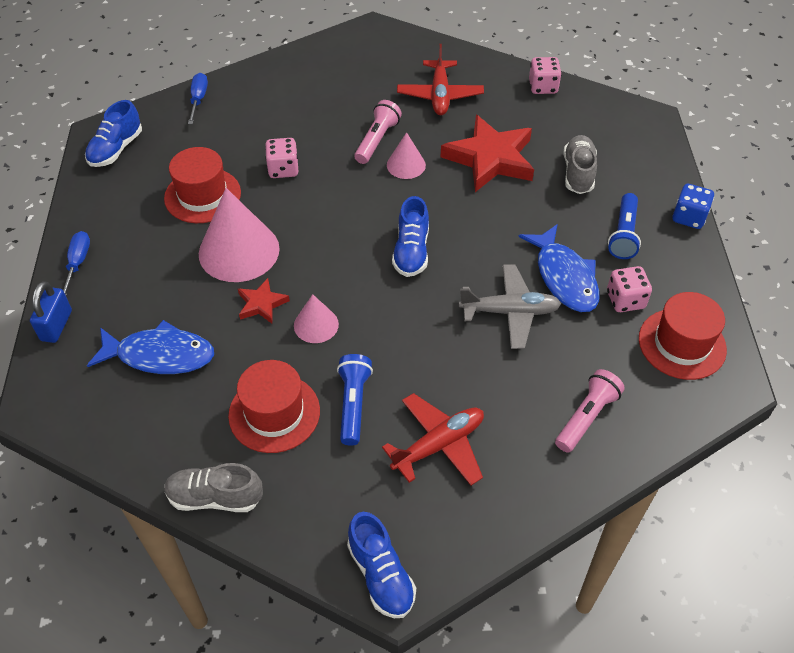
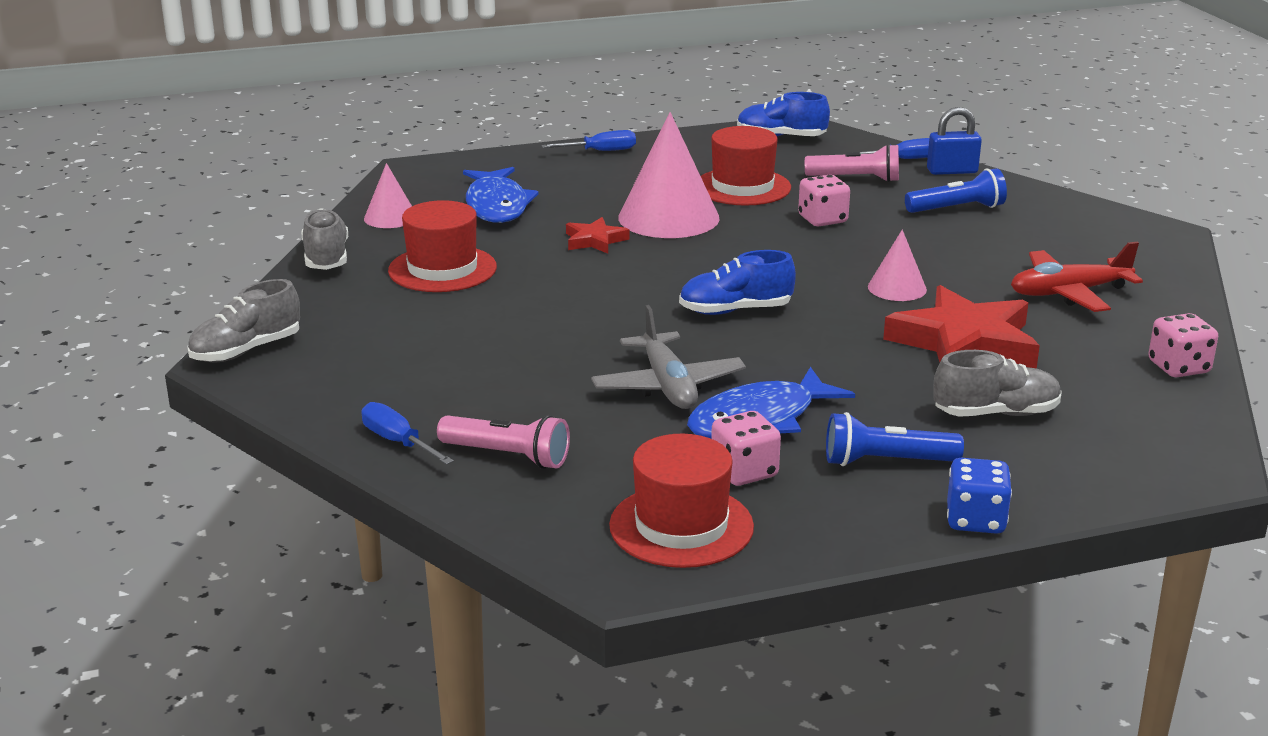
camera: 75 degrees right, 25 degrees down
(56, 325) = (513, 158): blue padlock -> blue padlock (952, 171)
(316, 325) = (579, 272): pink cone -> pink cone (390, 217)
(353, 404) = (470, 307): blue flashlight -> blue flashlight (957, 209)
(377, 140) = (929, 264): pink flashlight -> pink flashlight (856, 179)
(381, 575) = (246, 351): blue shoe -> grey shoe
(439, 445) = (428, 362): red plane -> none
(555, 480) = (397, 441): none -> blue screwdriver

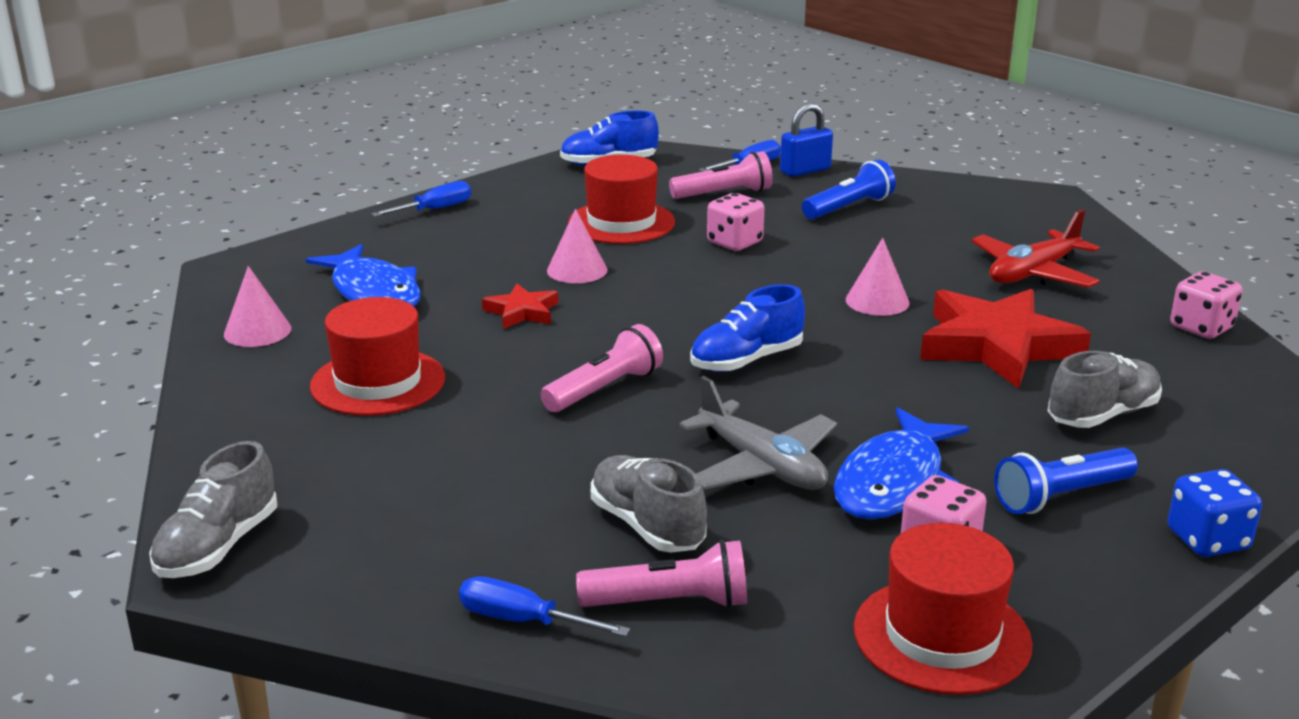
camera: 25 degrees left, 0 degrees up
(326, 258) = (220, 398): grey shoe -> grey shoe (647, 526)
(603, 308) = (604, 389): none -> pink flashlight
(668, 217) = (577, 270): pink cone -> pink cone, size x0.52

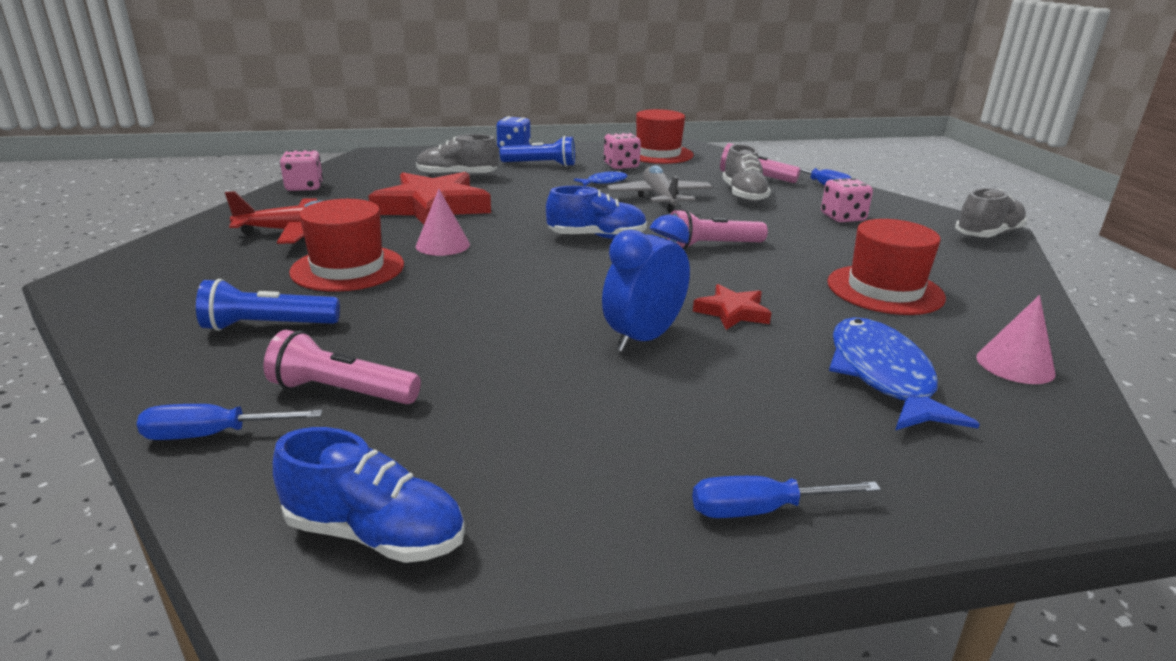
camera: 150 degrees left, 0 degrees up
(577, 270) = (643, 338): pink cone -> blue clock
(621, 222) = (525, 387): red hat -> red hat (348, 268)
(734, 242) = (451, 322): pink dice -> pink dice (842, 218)
(805, 170) = (173, 398): blue padlock -> none
(893, 481) = (604, 182): blue fish -> blue fish, size x0.49

